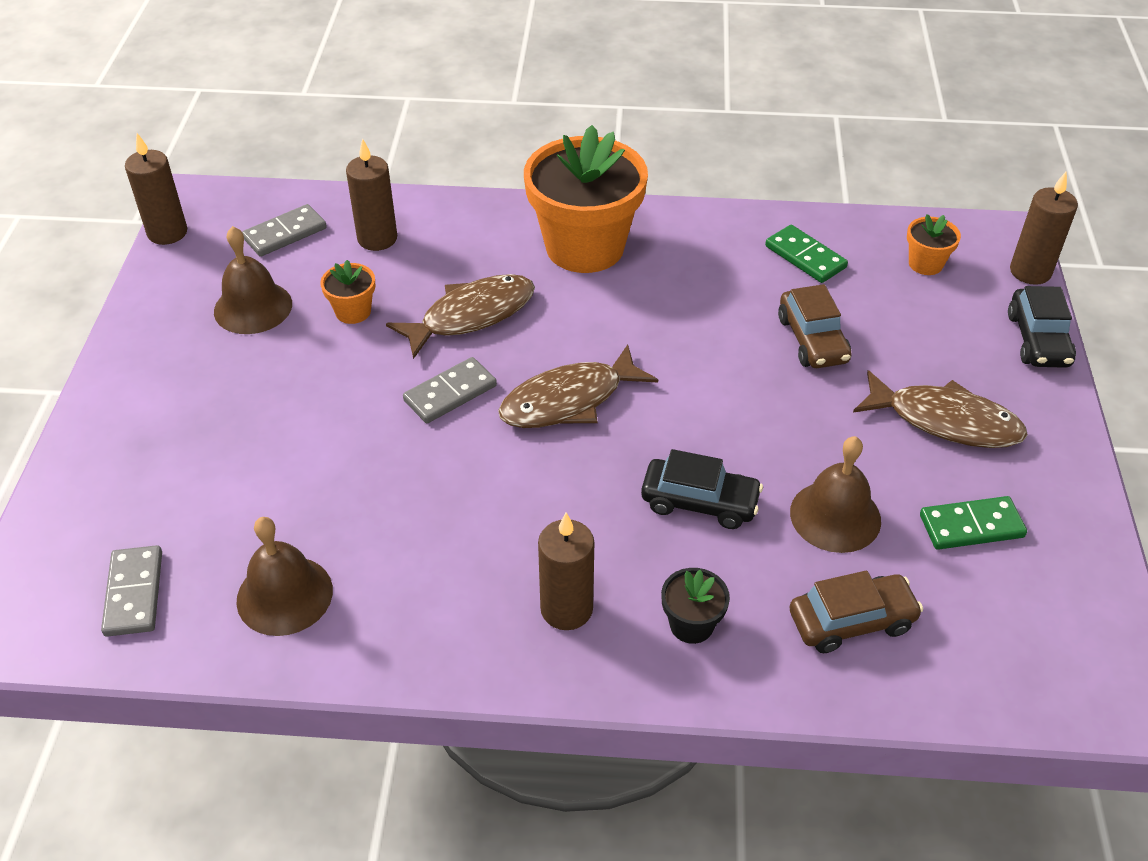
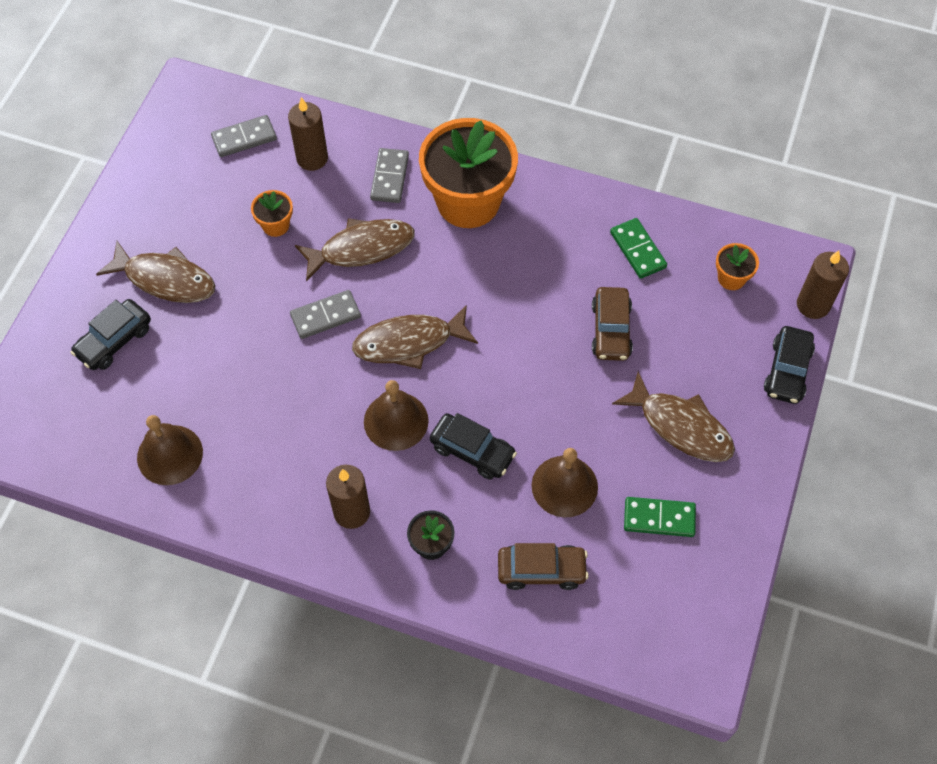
camera: 15 degrees right, 15 degrees up
(134, 593) = (73, 429): grey domino -> grey domino (389, 177)
(167, 233) = (157, 118): brown candle -> none
(169, 476) = (114, 341): none -> black car
(222, 394) = (165, 279): none -> brown fish
(253, 307) = (204, 204): brown bell -> brown bell (396, 421)

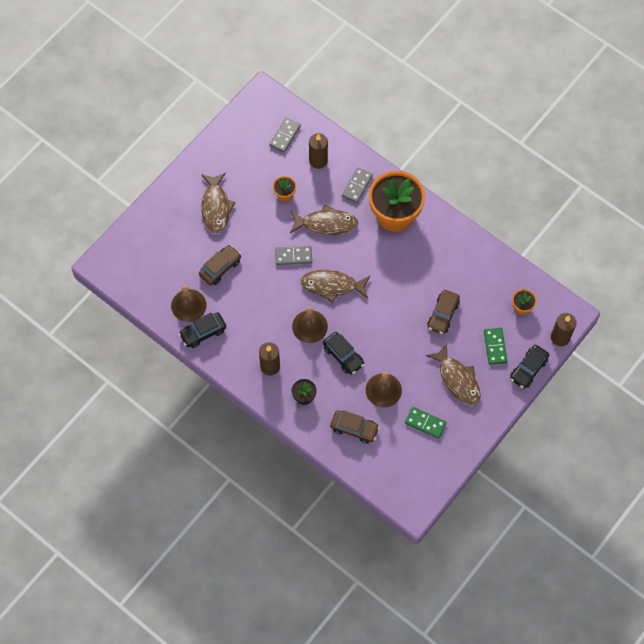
camera: 20 degrees right, 5 degrees up
(114, 341) = (179, 233): black car -> black car (203, 332)
(165, 279) = (216, 207): brown fish -> brown fish turned 45 degrees clockwise
(205, 374) = (220, 268): none -> brown car
(244, 138) = (285, 136): grey domino -> grey domino turned 60 degrees counterclockwise
(638, 250) = (477, 274): green domino -> green domino (495, 347)

